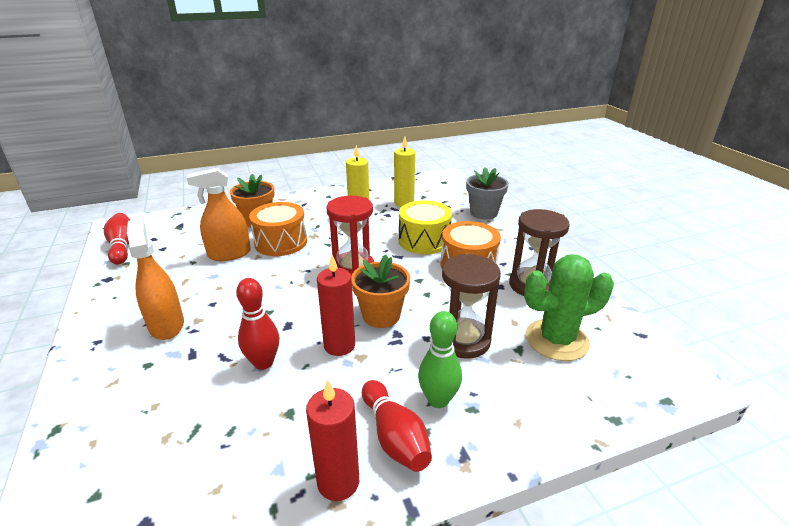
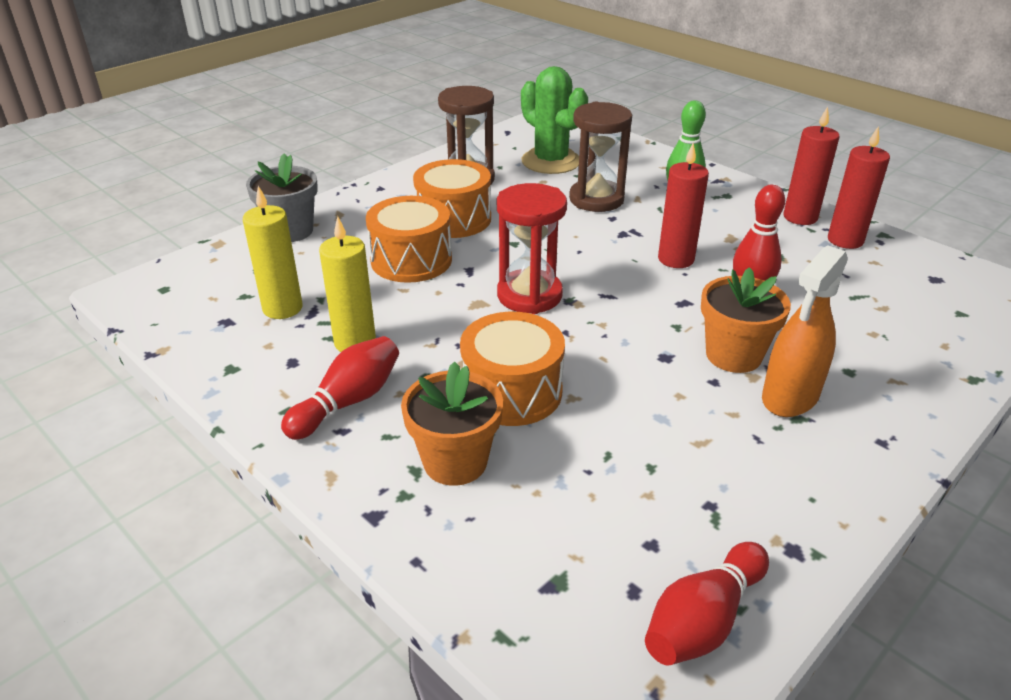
camera: 115 degrees left, 5 degrees up
(229, 254) = (593, 434): orange spray bottle -> none
(268, 492) = (845, 240): none -> red candle
(381, 315) = (605, 249): orange flower pot -> orange flower pot (733, 355)
(395, 437) = (737, 206): red bowling pin -> red bowling pin (348, 402)
(424, 240) = (411, 260): yellow drum -> orange drum

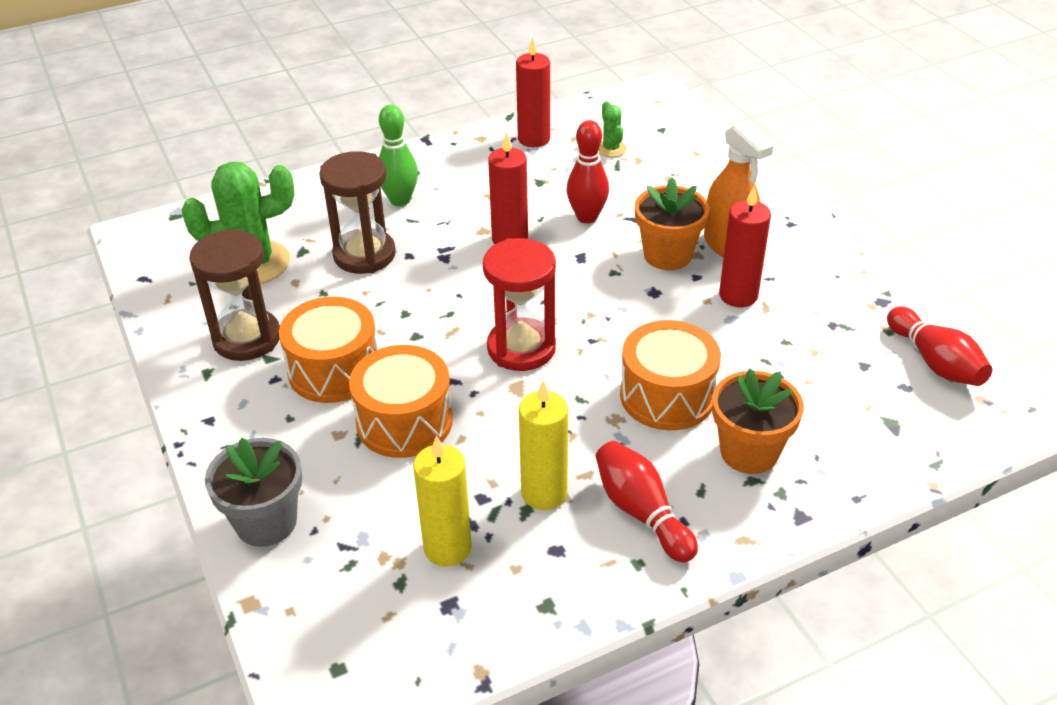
camera: 70 degrees left, 5 degrees up
(800, 217) = (482, 147): red candle -> red candle (738, 295)
(882, 287) = (611, 149): none -> green cactus

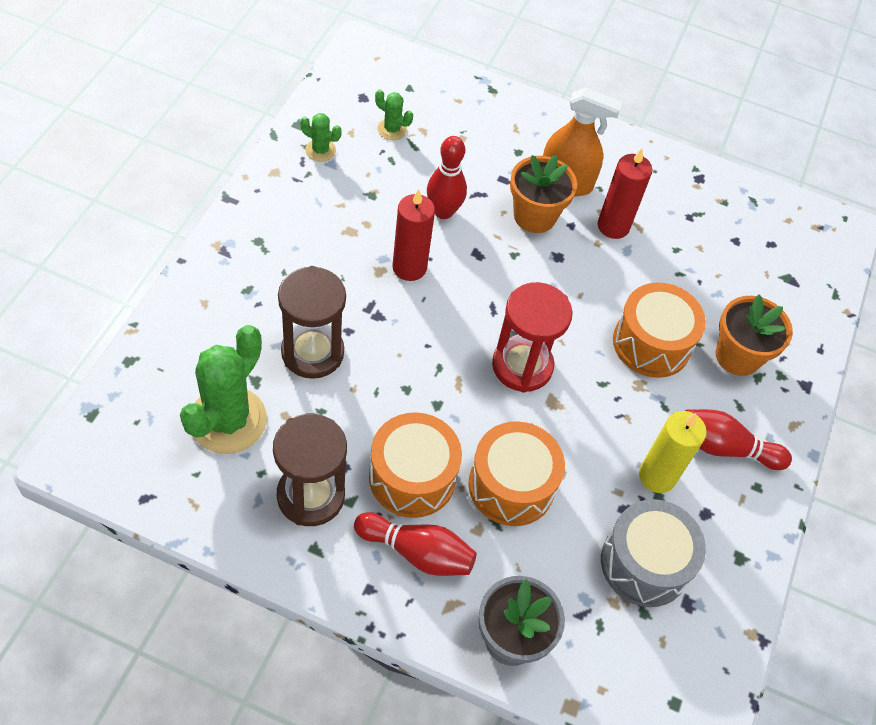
camera: 50 degrees left, 15 degrees up
(400, 200) = (279, 278): green bowling pin -> none
(447, 548) = (644, 563): yellow candle -> grey drum
(534, 139) = (320, 150): red candle -> green cactus
(935, 362) = (770, 212): red bowling pin -> red bowling pin (417, 552)

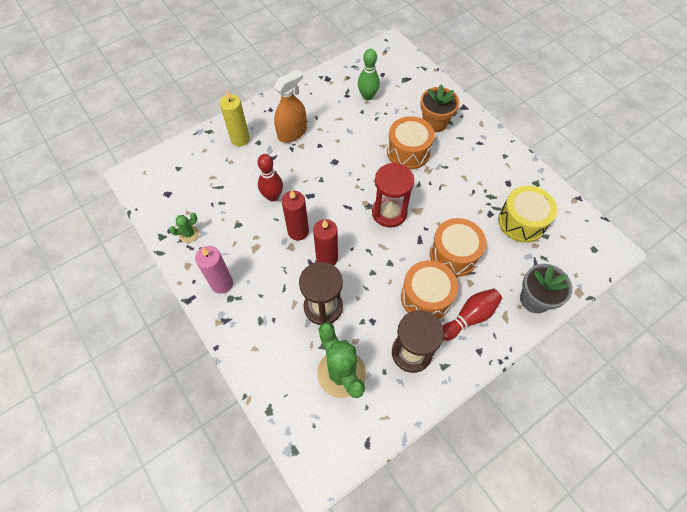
camera: 50 degrees left, 5 degrees up
(273, 221) = (222, 283): none -> pink candle
(392, 129) = (200, 191): green cactus -> none
(534, 216) = (303, 158): orange flower pot -> none
(613, 226) = (332, 128): red candle -> red candle (327, 258)
(644, 563) = (521, 222): grey drum -> yellow drum
(657, 476) = (480, 191): yellow candle -> yellow candle (240, 139)
(711, 244) = (367, 96): none -> green bowling pin
(724, 448) = (479, 156): red bowling pin -> none

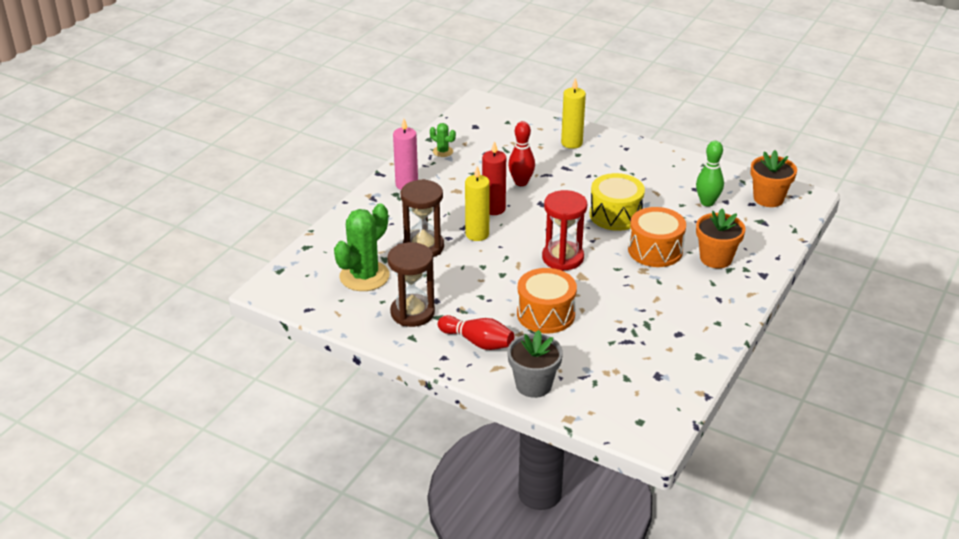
camera: 65 degrees right, 25 degrees down
(292, 133) = (608, 170): orange spray bottle -> none
(327, 258) = (477, 234): red candle -> yellow candle
(382, 63) = (768, 198): none -> orange flower pot
(426, 297) = (480, 307): orange drum -> none
(521, 222) = (631, 355): yellow drum -> yellow drum (615, 215)

